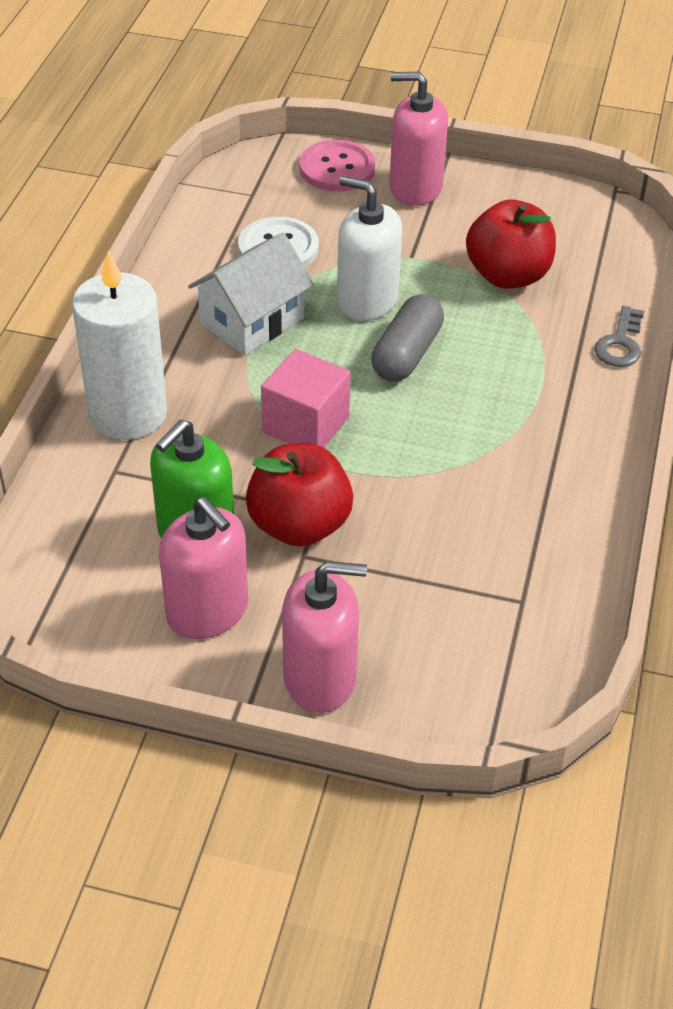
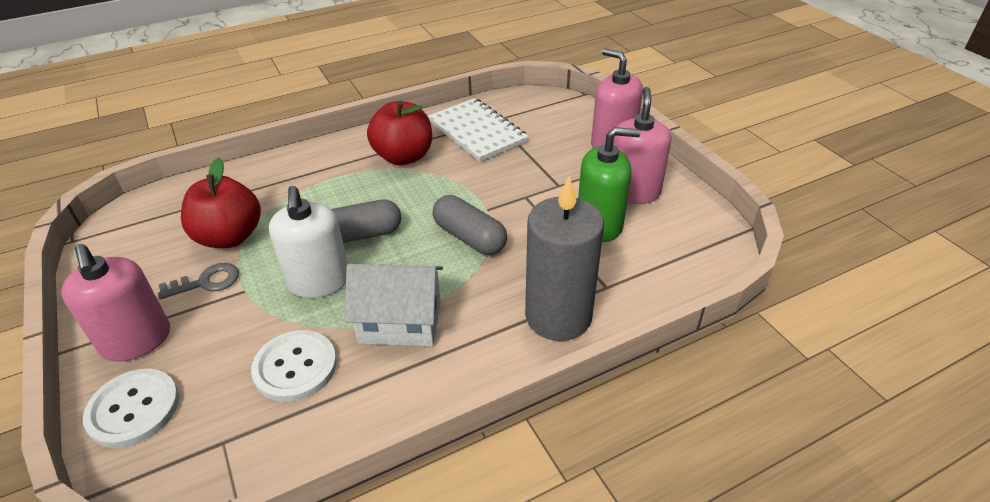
camera: 130 degrees left, 5 degrees down
(128, 413) = (558, 316): white candle -> grey candle
(299, 525) = (542, 197): red apple -> red apple (403, 157)
(306, 425) = (469, 237): pink cube -> grey capsule
(337, 168) = (133, 409): pink button -> white button
(508, 562) = (477, 132): none -> white notebook
(620, 343) = (265, 169): grey key -> grey key (206, 282)

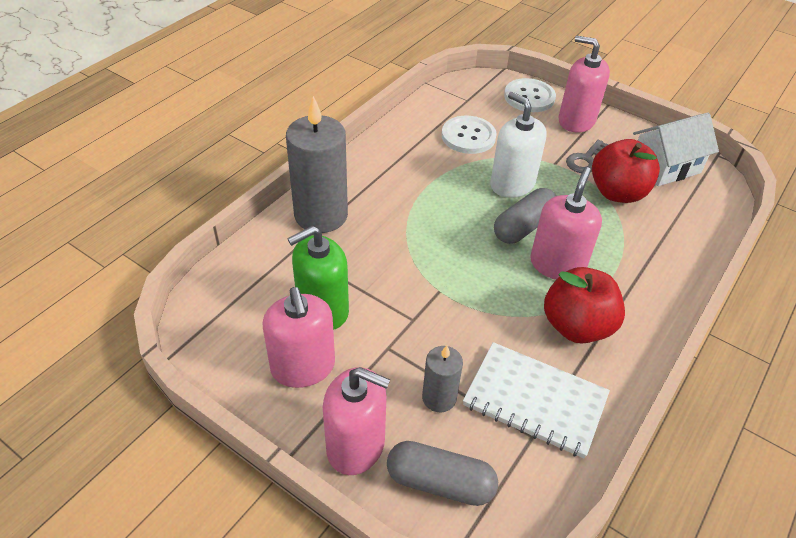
camera: 150 degrees right, 5 degrees up
(368, 197) = (557, 265): none -> pink soap dispenser
(400, 322) = (429, 177): white house -> white house (665, 166)
(469, 237) = (432, 255): grey capsule -> grey capsule (440, 482)
(540, 149) = (439, 398): none -> grey candle

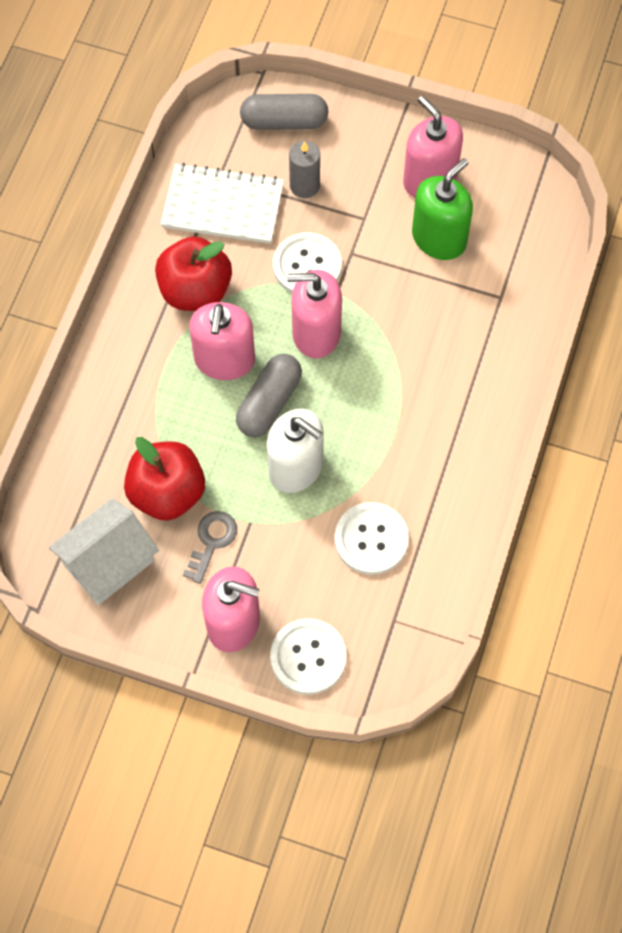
camera: 165 degrees right, 20 degrees up
(321, 215) = (495, 350): grey candle -> none
(356, 445) = (358, 130): pink soap dispenser -> pink soap dispenser (316, 333)
(460, 319) = (307, 266): none -> white button

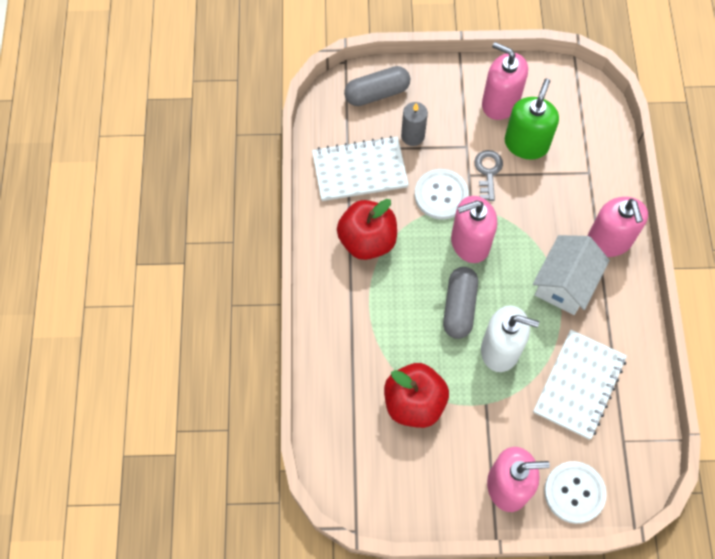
camera: 20 degrees left, 0 degrees up
(108, 562) = (393, 473): white house -> white house (565, 283)
(212, 541) = (464, 429): grey key -> grey key (488, 172)
(224, 360) = (412, 286): pink soap dispenser -> pink soap dispenser (609, 240)
(371, 539) = (579, 385): white button -> white notebook

